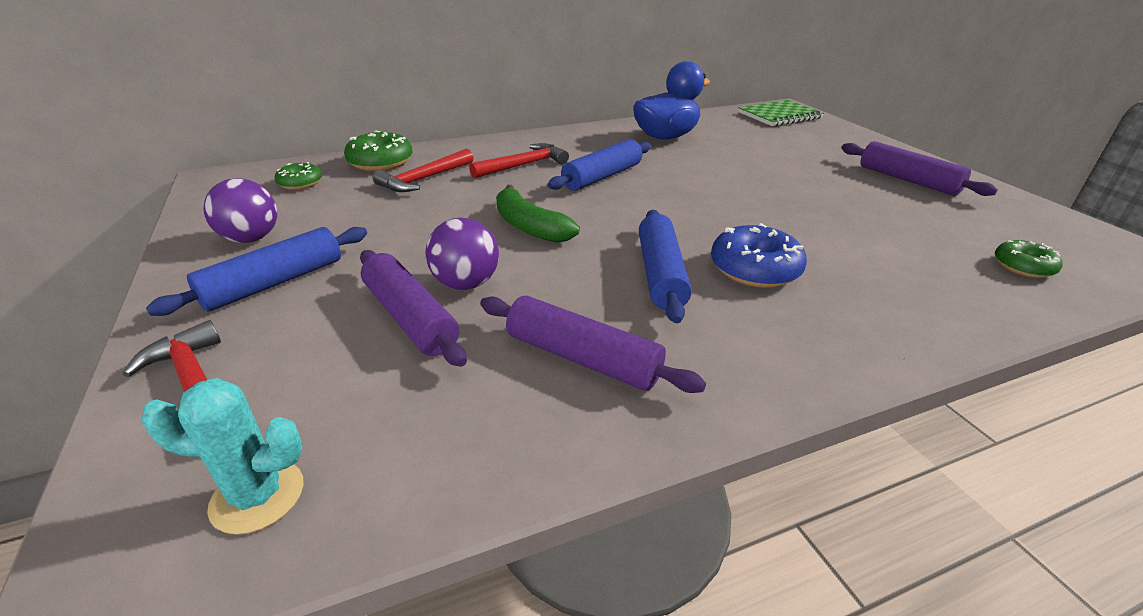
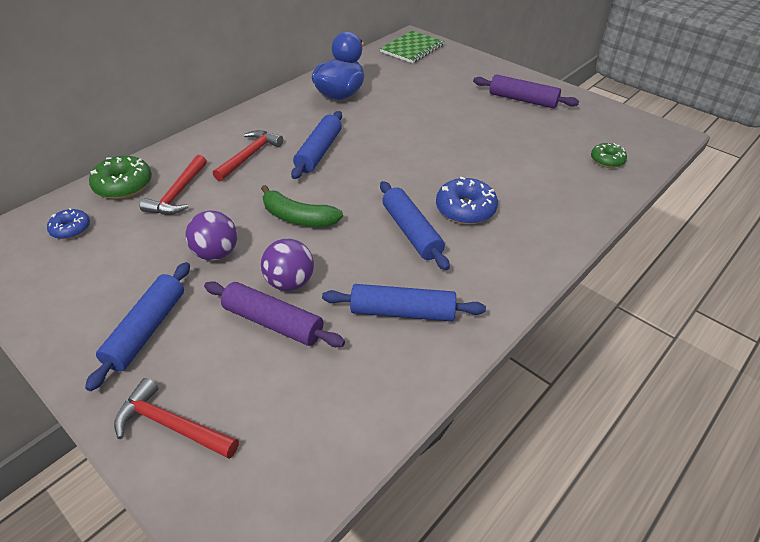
camera: 25 degrees left, 10 degrees up
(251, 239) = (85, 298): purple ball -> purple ball (216, 253)
(257, 496) = (282, 469): turquoise cactus -> none
(300, 183) = (71, 229): green donut -> blue donut
(582, 358) = (402, 311): purple rolling pin -> blue rolling pin

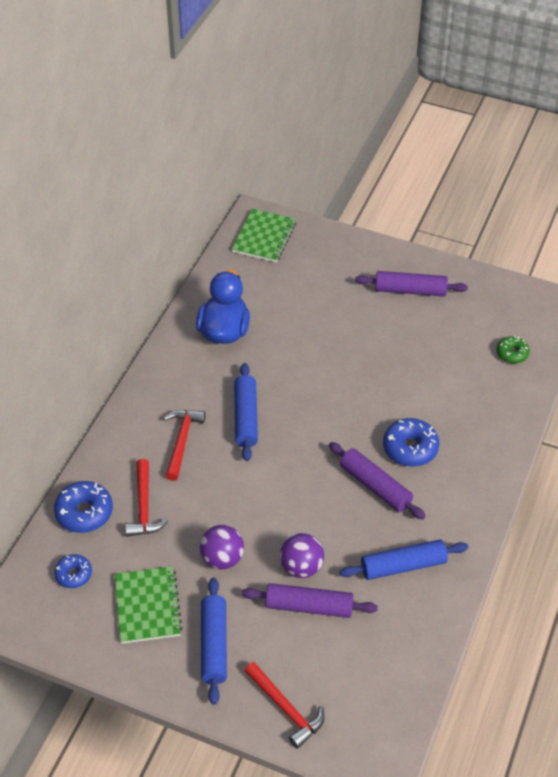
camera: 20 degrees left, 5 degrees up
(113, 274) = (148, 606): none -> green notebook
(124, 185) = (84, 512): green donut -> blue donut
(172, 425) = (285, 708): red hammer -> red hammer turned 135 degrees counterclockwise
(298, 217) = (270, 500): green banana -> none
(411, 232) = (375, 486): blue rolling pin -> purple rolling pin

